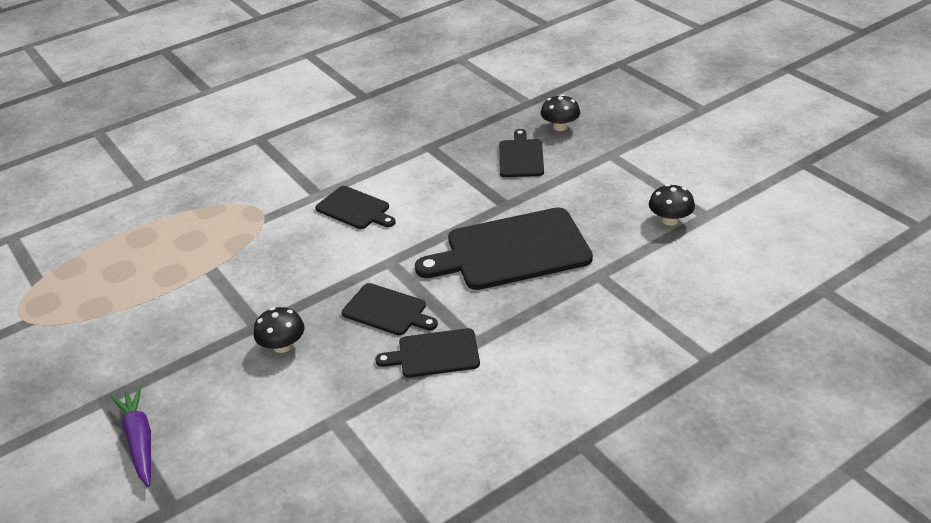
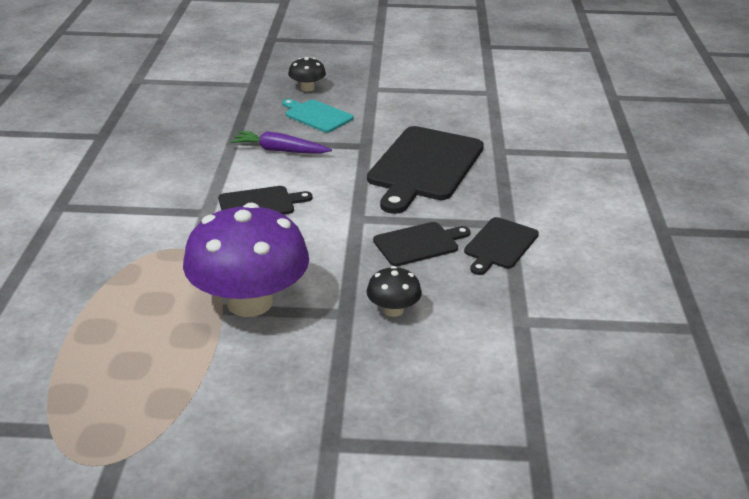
camera: 55 degrees left, 5 degrees down
(140, 441) = (422, 441): purple carrot -> purple carrot (280, 150)
(228, 277) = (249, 302): none -> purple mushroom
(521, 157) = (317, 116): black cutting board -> turquoise cutting board
(670, 220) = (478, 104): black mushroom -> none

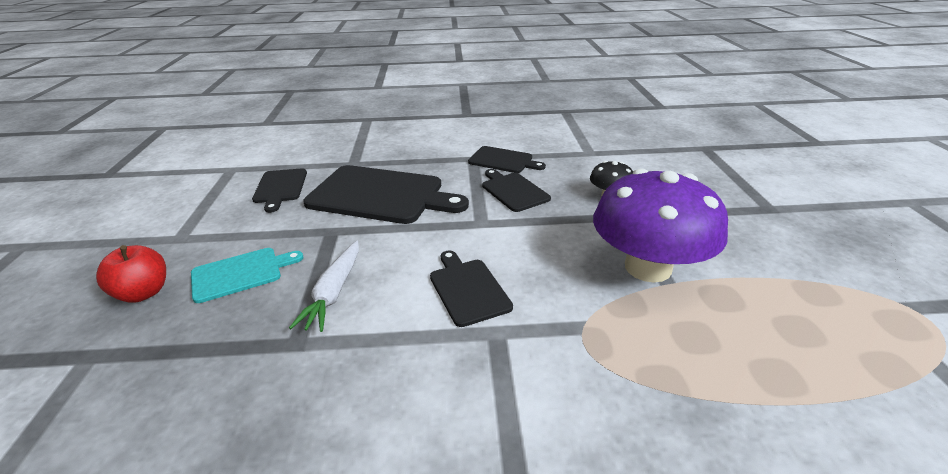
camera: 95 degrees left, 0 degrees up
(280, 150) = (334, 292): purple carrot -> white carrot
(307, 88) = (143, 293): black mushroom -> red apple
(317, 116) = (241, 273): turquoise cutting board -> turquoise cutting board turned 150 degrees counterclockwise
(449, 118) = (280, 187): none -> black cutting board

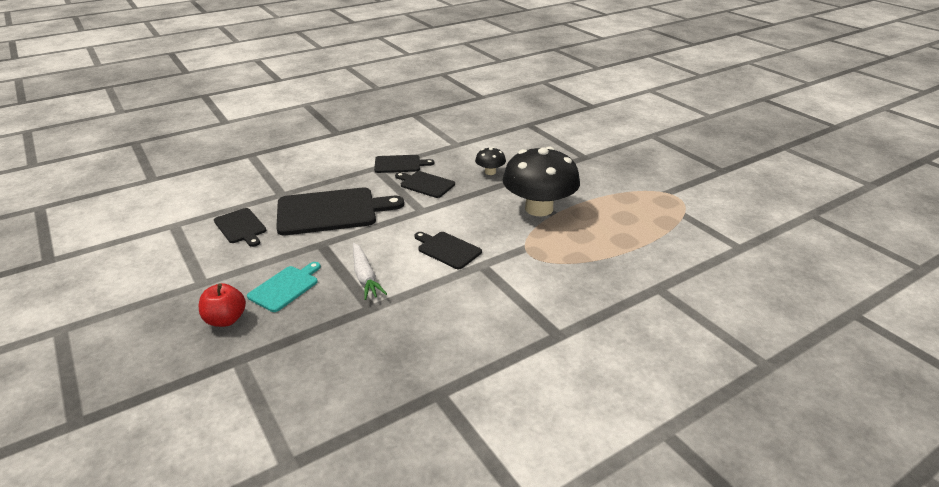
camera: 30 degrees left, 0 degrees up
(647, 267) = (539, 208): purple mushroom -> black mushroom

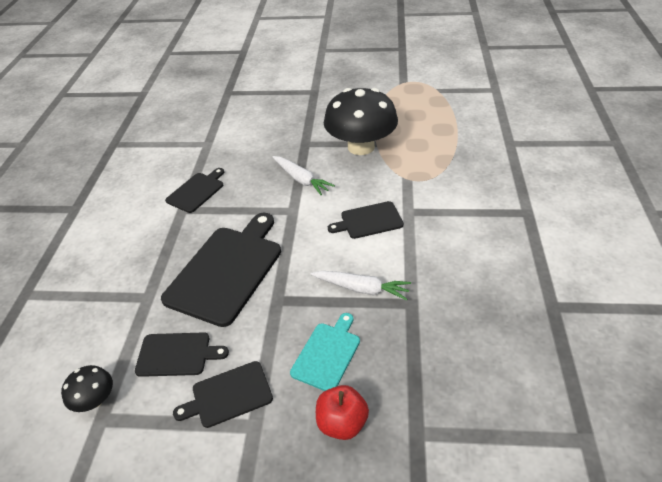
camera: 50 degrees left, 10 degrees up
(285, 287) = (327, 354): turquoise cutting board -> turquoise cutting board turned 45 degrees clockwise
(425, 184) = (252, 190): black cutting board -> black cutting board (228, 395)
(462, 199) = (301, 179): none -> white carrot
(490, 172) = (277, 146): black mushroom -> black mushroom (95, 400)

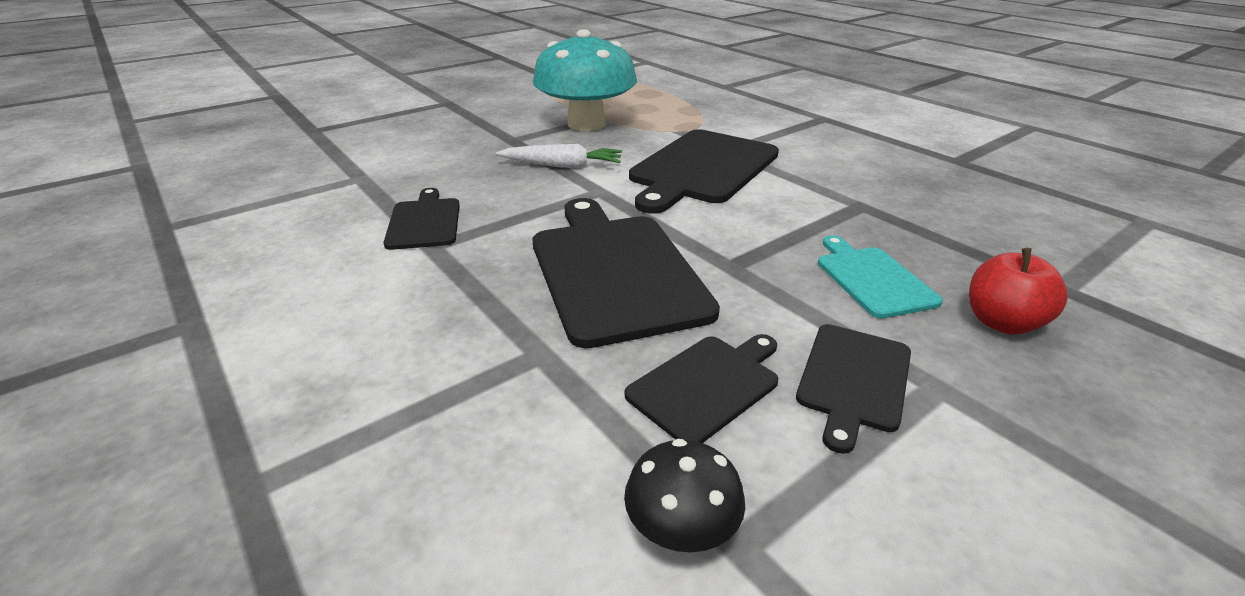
camera: 45 degrees left, 10 degrees down
(361, 147) = (586, 124): black mushroom -> turquoise mushroom
(361, 289) = (798, 216): white carrot -> none
(369, 221) = (702, 168): black cutting board -> black cutting board, size x1.87

